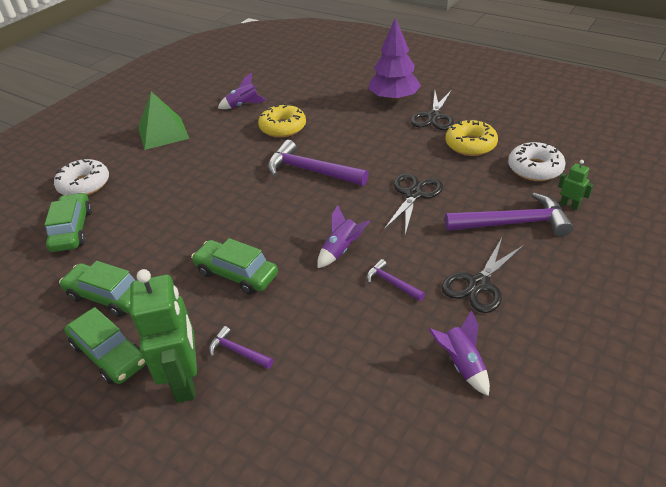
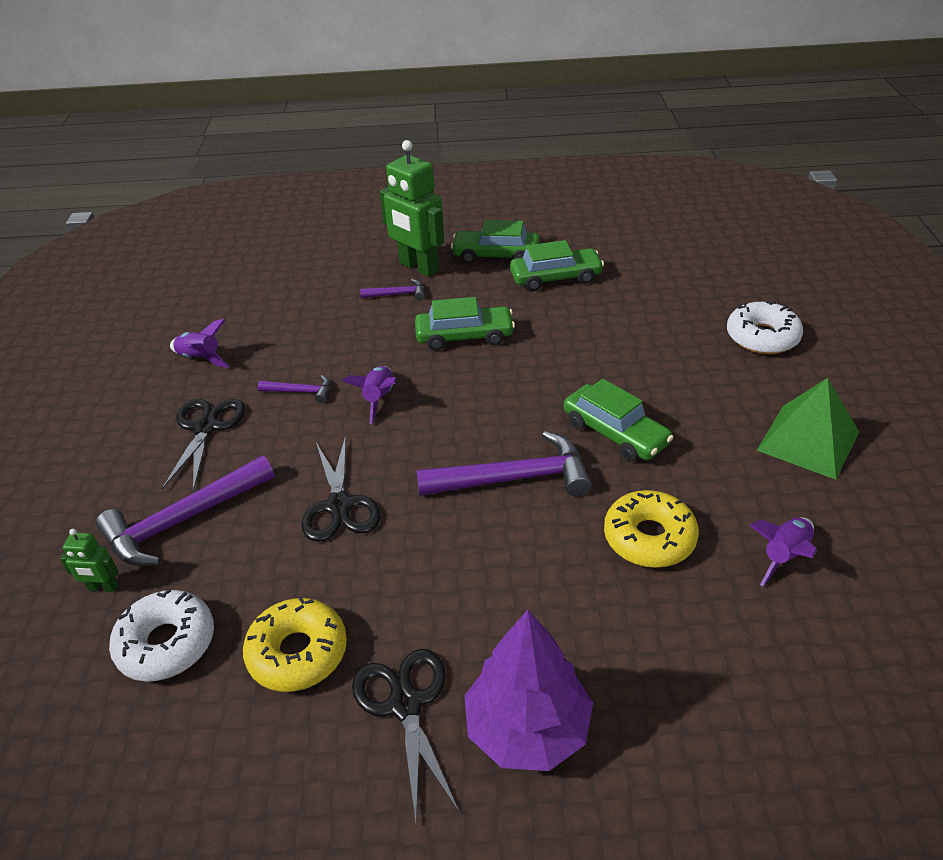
camera: 145 degrees right, 0 degrees up
(72, 230) = (683, 300): green car -> green car (615, 433)

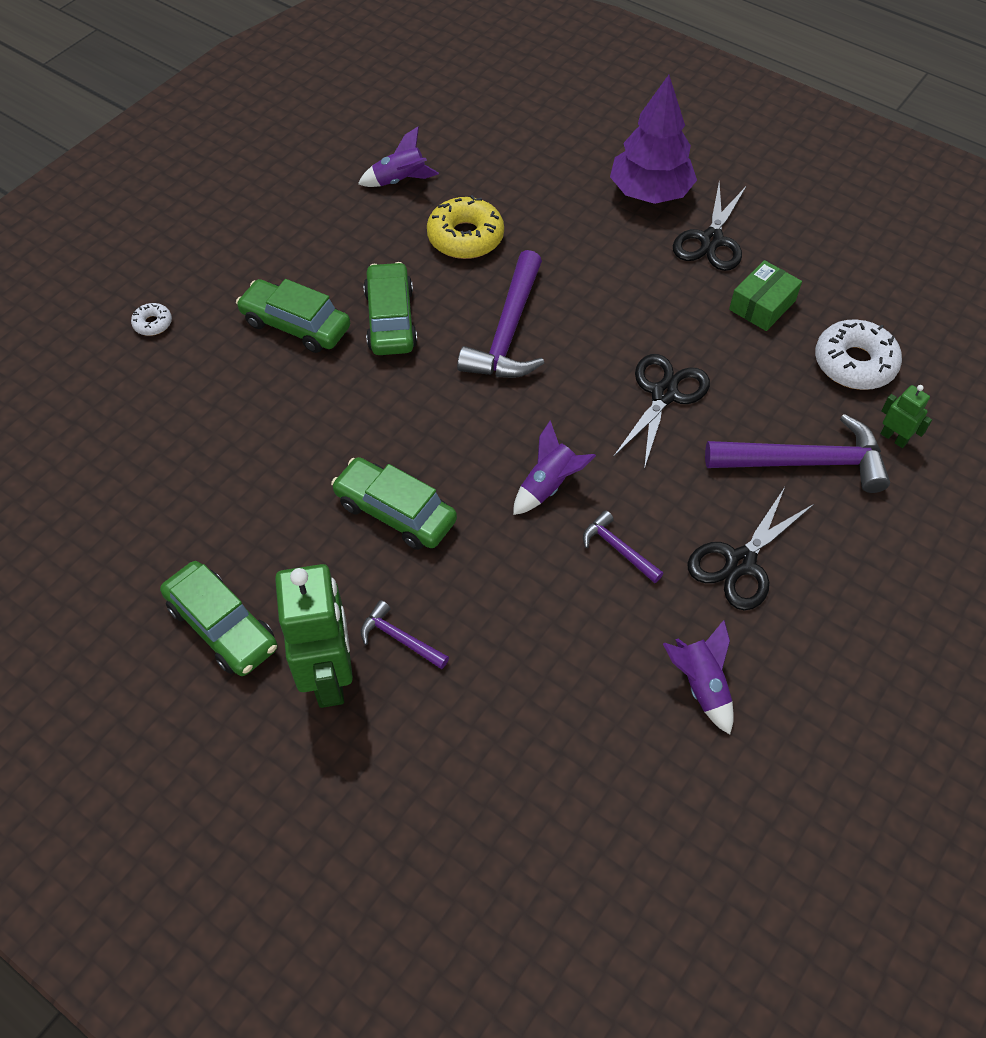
camera: 145 degrees left, 15 degrees up
(298, 653) = (762, 305): yellow donut -> green box
(514, 478) = (508, 332): purple hammer -> purple hammer turned 105 degrees counterclockwise
(555, 278) = (211, 533): green car -> green car (296, 325)
(762, 337) = (153, 324): white donut -> white donut, size x0.48
(808, 441) = (270, 228): green pyramid -> none

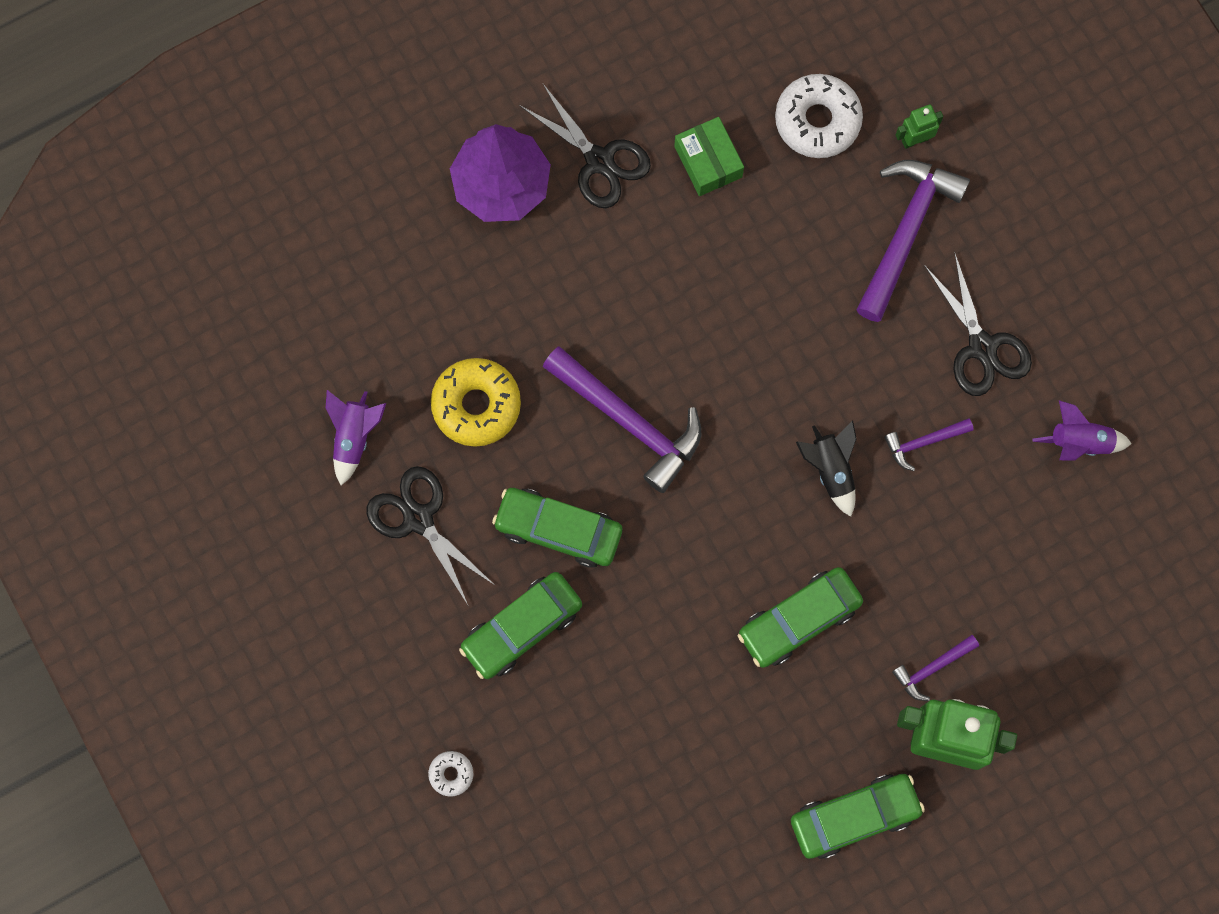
camera: 65 degrees left, 20 degrees up
(549, 485) = (831, 470): purple rocket -> black rocket
(664, 394) = (774, 313): black scissors -> black scissors (418, 519)

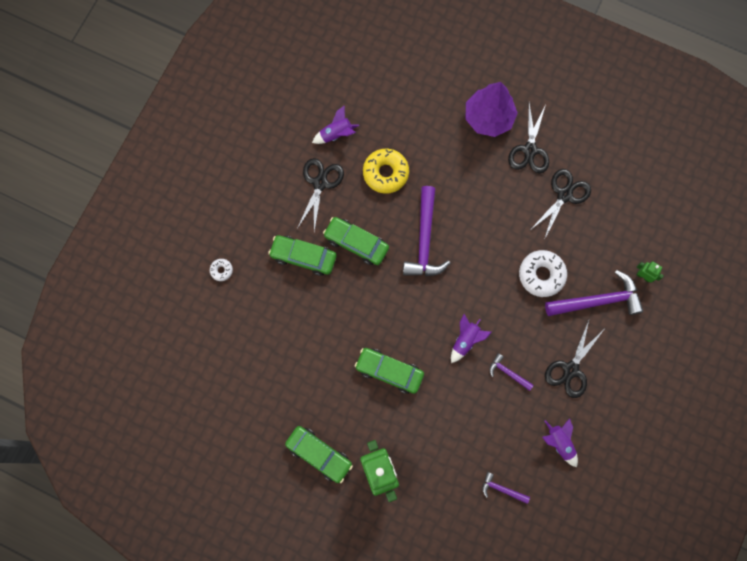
camera: 55 degrees right, 0 degrees up
(558, 530) = (356, 243): green car -> green car turned 45 degrees counterclockwise
(708, 161) = (564, 195): green box -> black scissors
(817, 121) = (619, 228): white donut -> white donut (541, 275)
(831, 470) = (466, 340): black rocket -> purple rocket
(932, 668) = (409, 444): purple hammer -> purple hammer (501, 489)

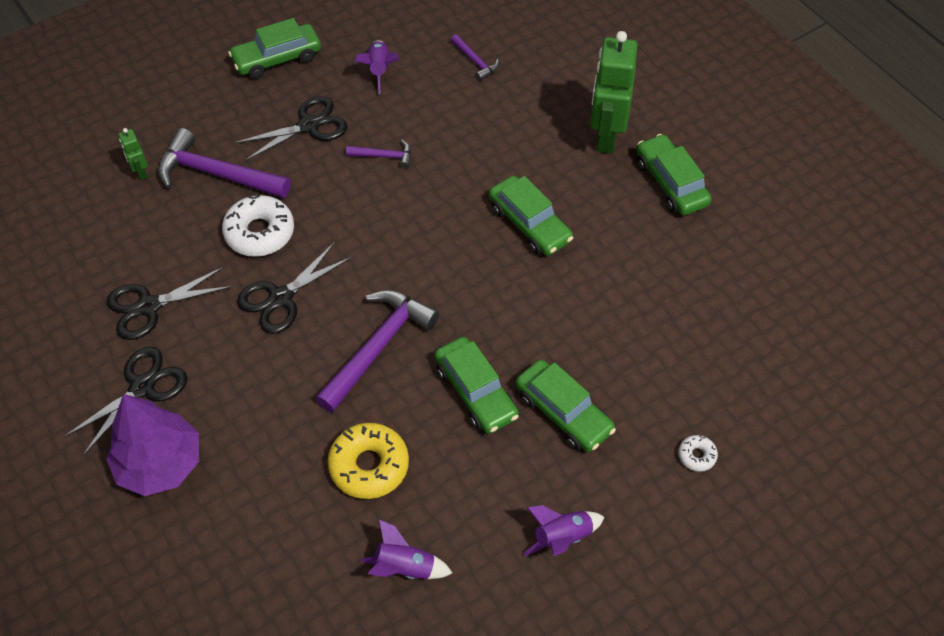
camera: 150 degrees left, 20 degrees down
(320, 183) = (477, 504): black scissors -> black scissors (281, 298)
(466, 340) = (410, 210): purple rocket -> purple rocket (562, 537)
(508, 372) = (384, 156): purple hammer -> purple hammer turned 60 degrees counterclockwise
(632, 413) = (277, 58): none -> green car

